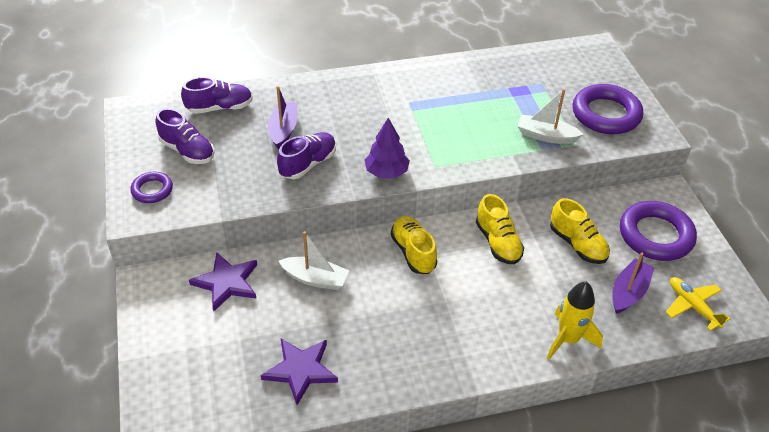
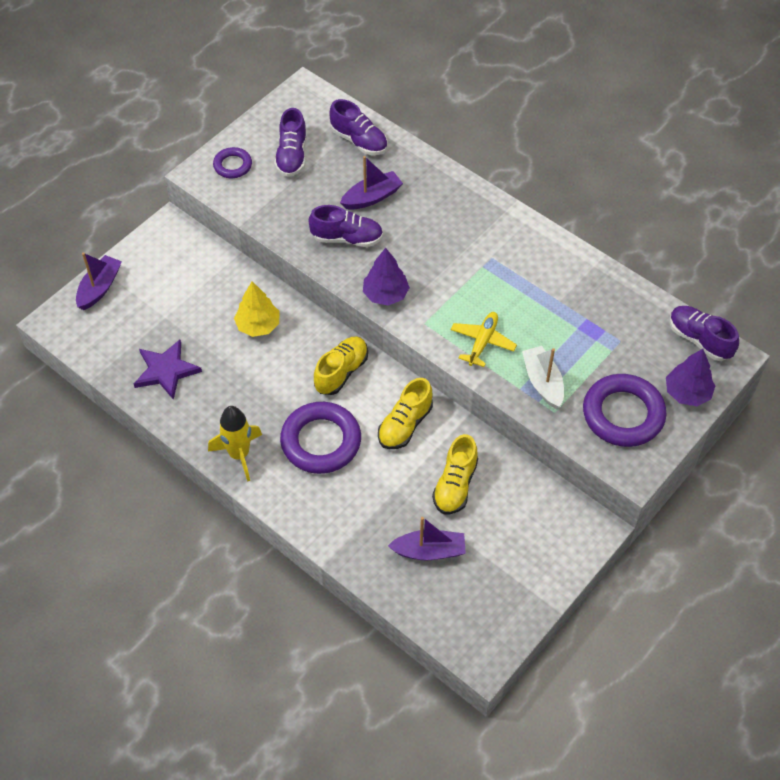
camera: 55 degrees right, 10 degrees up
(154, 371) = (99, 288): none -> purple boat
(227, 283) = (208, 274): purple star -> none
(315, 279) = (258, 325): white boat -> yellow tree
(568, 339) = (336, 530): yellow rocket -> yellow rocket (239, 455)
(572, 51) = (699, 340): none -> purple shoe
(611, 78) = (687, 393): none -> purple tree
(655, 235) = (522, 542): purple ring -> purple ring (321, 441)
(692, 306) = (454, 608): yellow plane -> yellow plane (482, 342)

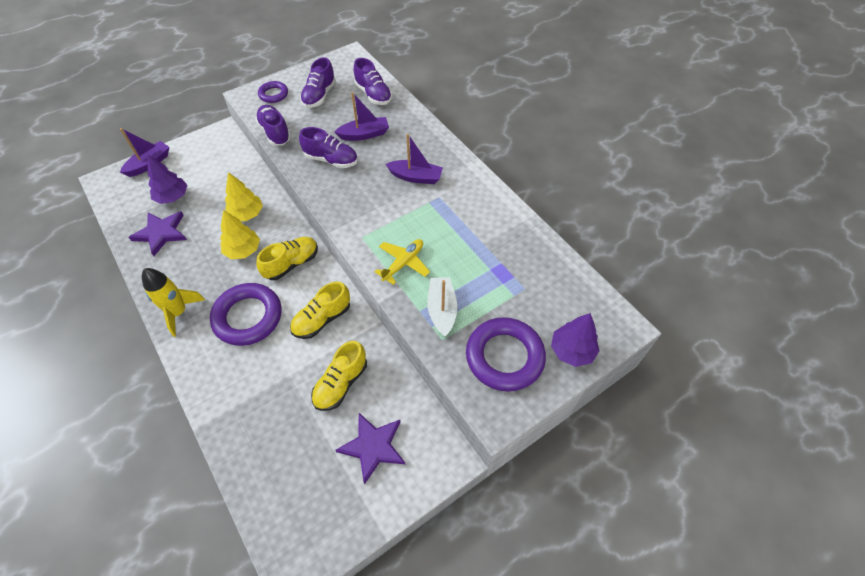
camera: 15 degrees right, 0 degrees up
(276, 369) = (243, 250): none -> yellow tree
(385, 294) = (341, 208): purple tree -> purple tree (172, 197)
(429, 551) = (292, 440): purple boat -> purple boat (415, 177)
(514, 536) = (373, 446): none -> purple star
(699, 340) = (597, 304): purple shoe -> purple shoe (275, 132)

